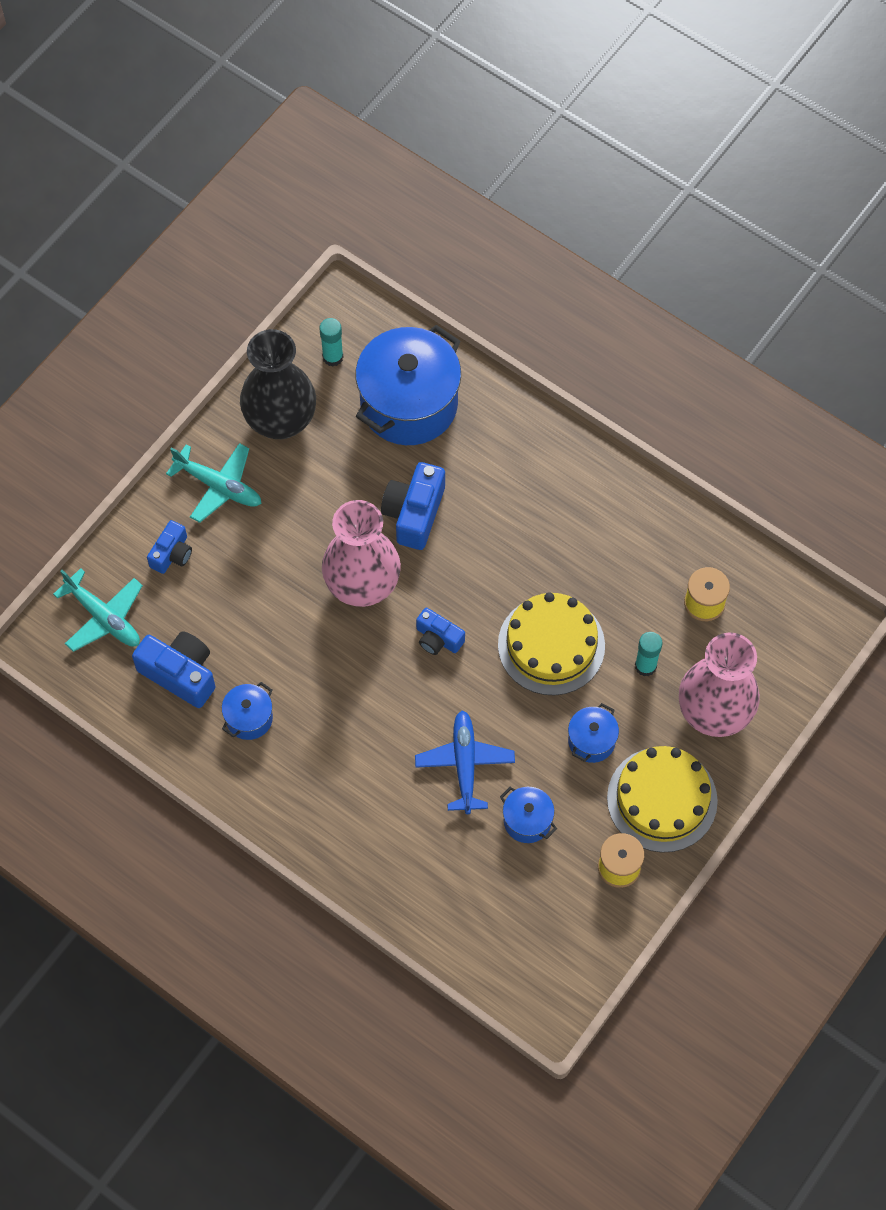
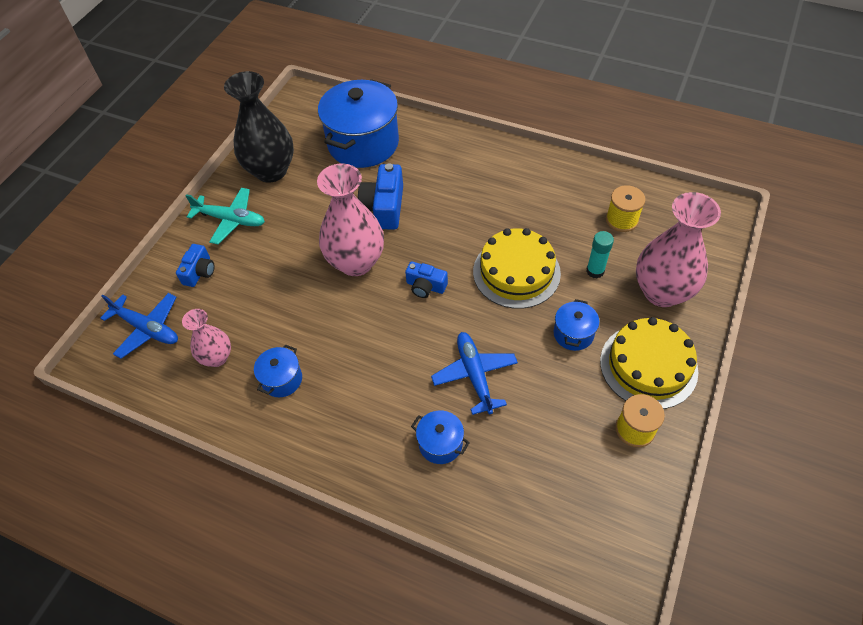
camera: 10 degrees left, 10 degrees down
(104, 617) = (147, 328): turquoise plane -> blue plane
(180, 674) = (217, 357): blue camera -> pink vase
(333, 357) = (302, 127): turquoise glue stick -> none
(527, 821) = (542, 409): blue pot -> blue pot (440, 444)

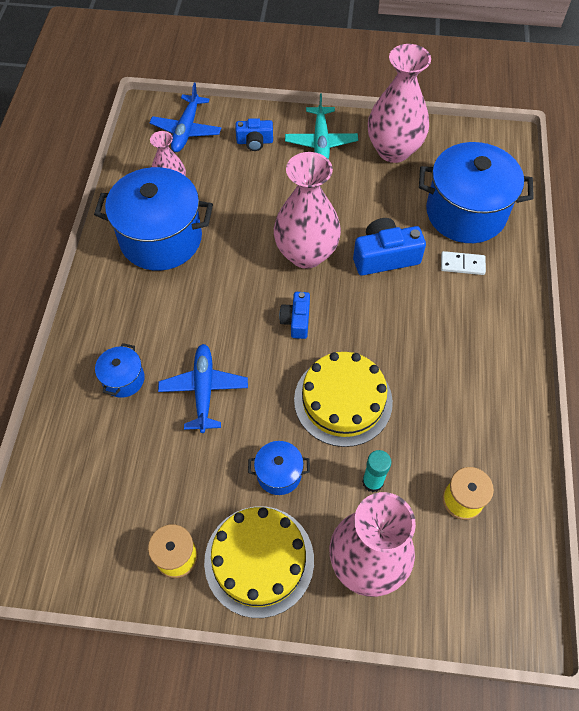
camera: 70 degrees right, 5 degrees up
(271, 171) = (393, 150): black vase -> pink vase
(282, 379) = (161, 238): blue pot -> blue pot, size x2.19
(414, 160) = (462, 264): none -> white domino
(474, 375) = (204, 390): blue plane -> blue plane turned 60 degrees counterclockwise

